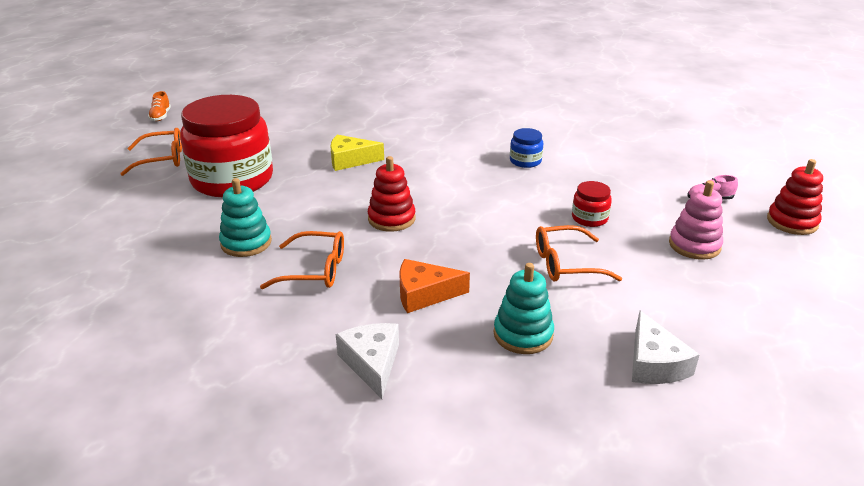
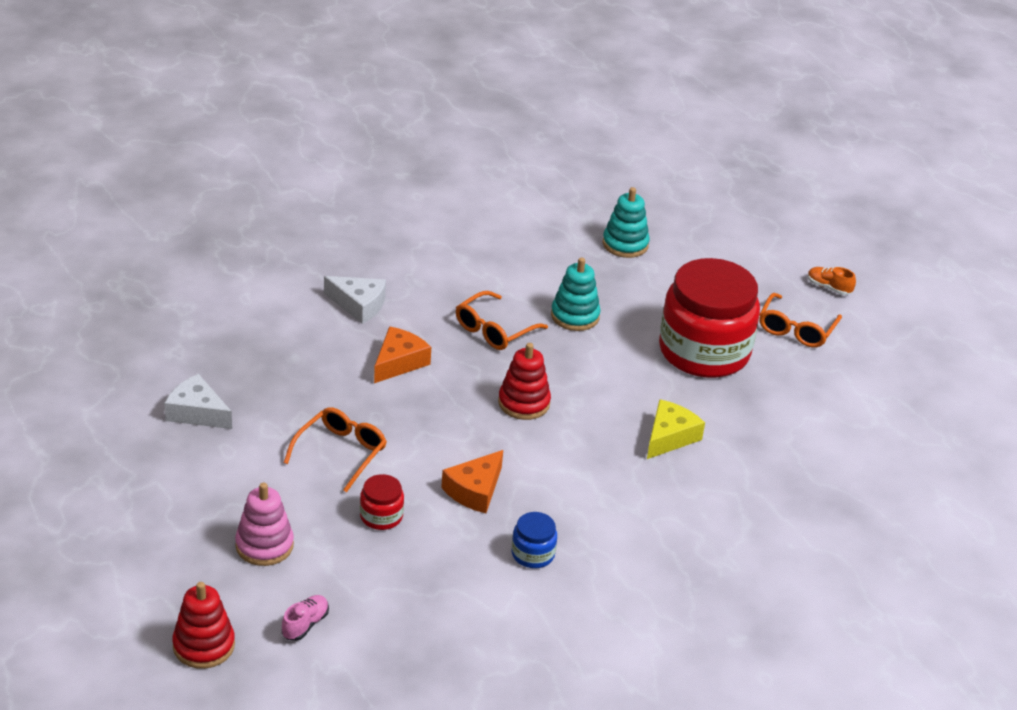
camera: 125 degrees right, 5 degrees up
(161, 116) = (921, 364): orange shoe -> orange shoe (828, 287)
(508, 198) = (475, 490): none -> orange cheese
(523, 334) = (299, 378): turquoise stacking toy -> turquoise stacking toy (625, 244)

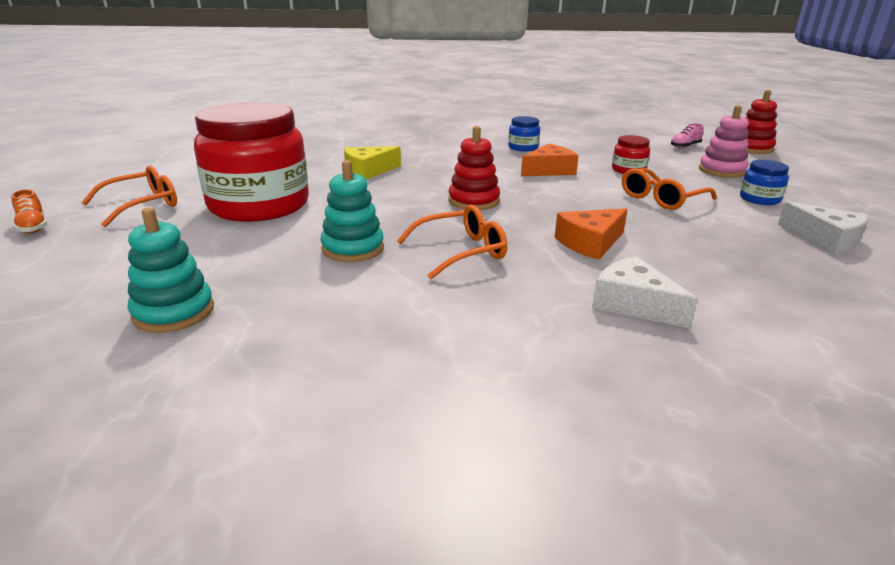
camera: 155 degrees left, 10 degrees down
(236, 477) = (759, 199): none -> blue jar

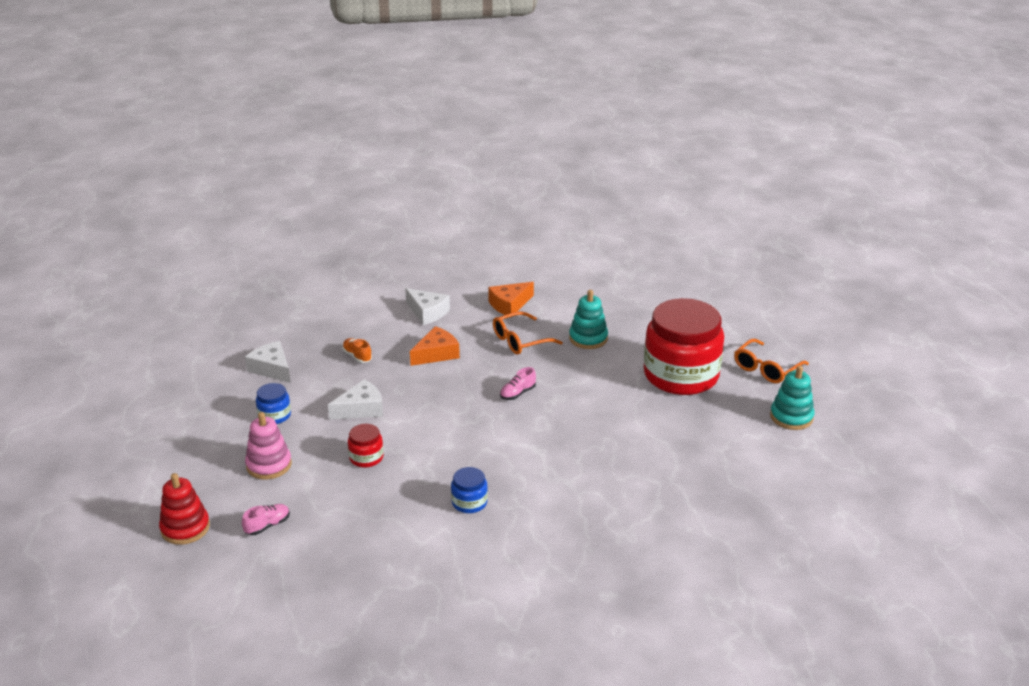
camera: 175 degrees right, 5 degrees up
(33, 227) = (807, 342): orange shoe -> orange shoe (357, 356)
(174, 312) = (652, 294): turquoise stacking toy -> turquoise stacking toy (791, 417)
(368, 171) = (623, 433): yellow cheese -> none
(473, 201) = (517, 393): red stacking toy -> pink shoe
(549, 170) = (447, 450): orange cheese -> orange cheese (509, 305)
(660, 199) = (361, 409): orange glasses -> white cheese

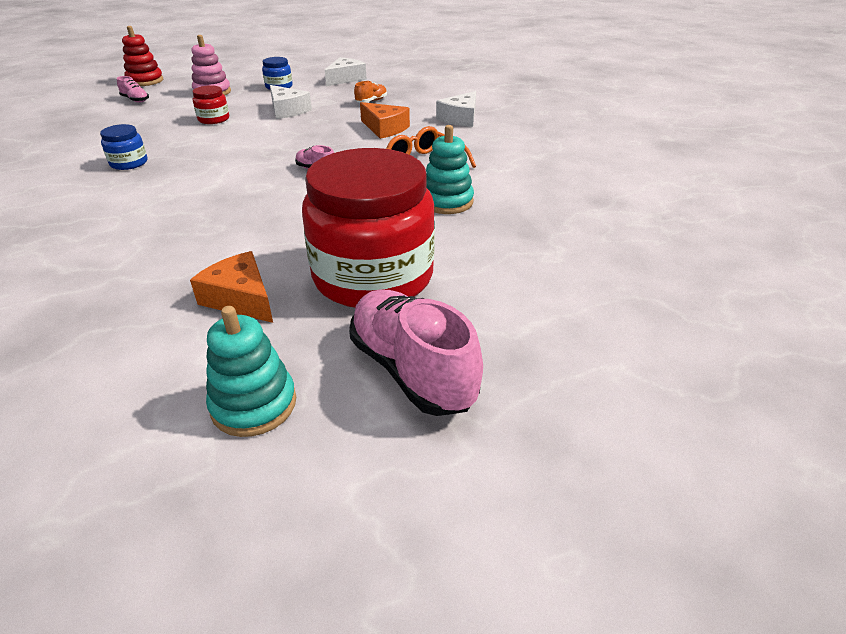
camera: 80 degrees right, 5 degrees up
(509, 305) = (500, 152): orange cheese -> orange cheese (240, 298)
(765, 369) = (412, 370): orange glasses -> pink shoe

